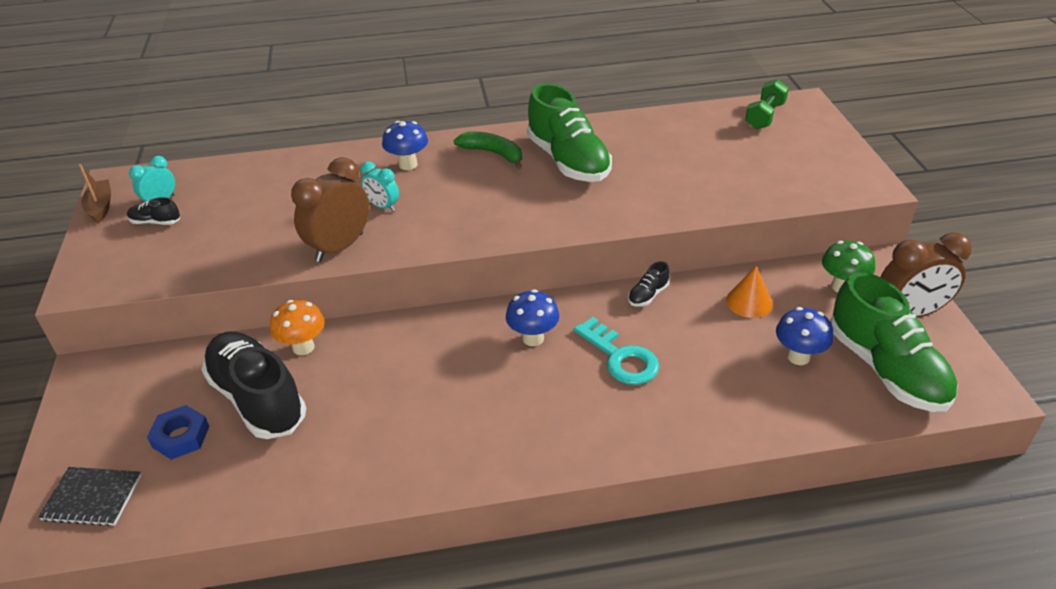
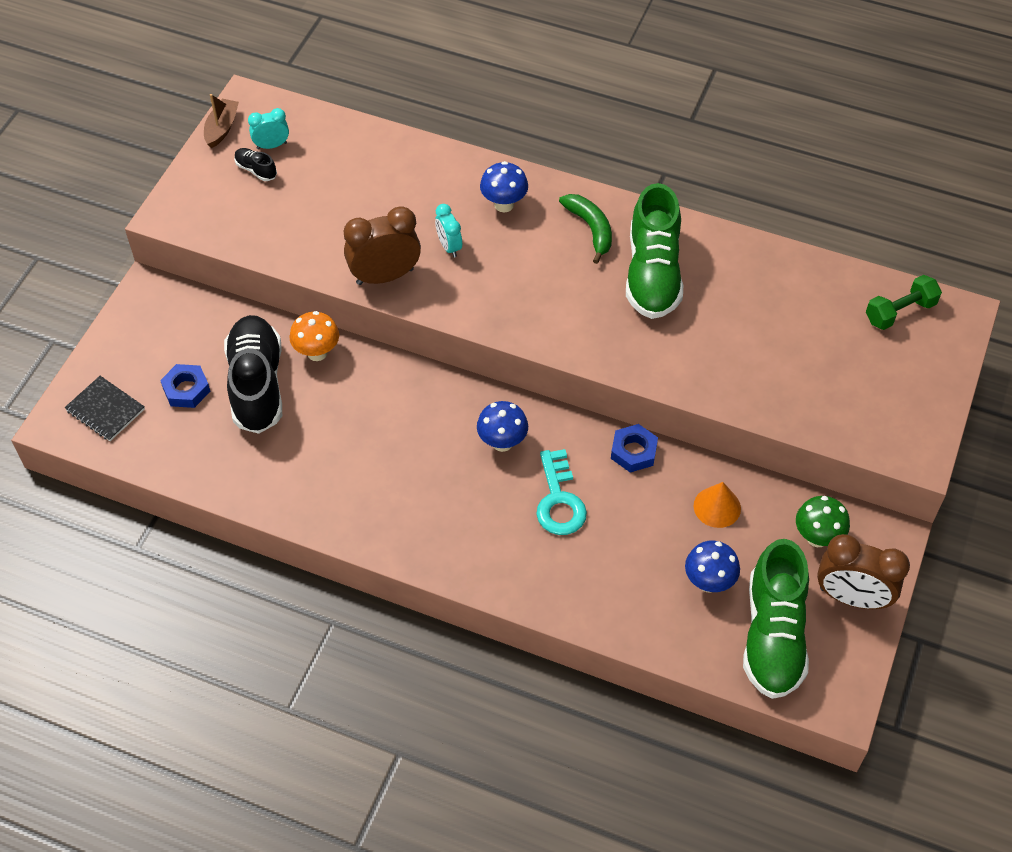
camera: 30 degrees right, 15 degrees up
(648, 295) = (633, 451): black shoe -> blue nut

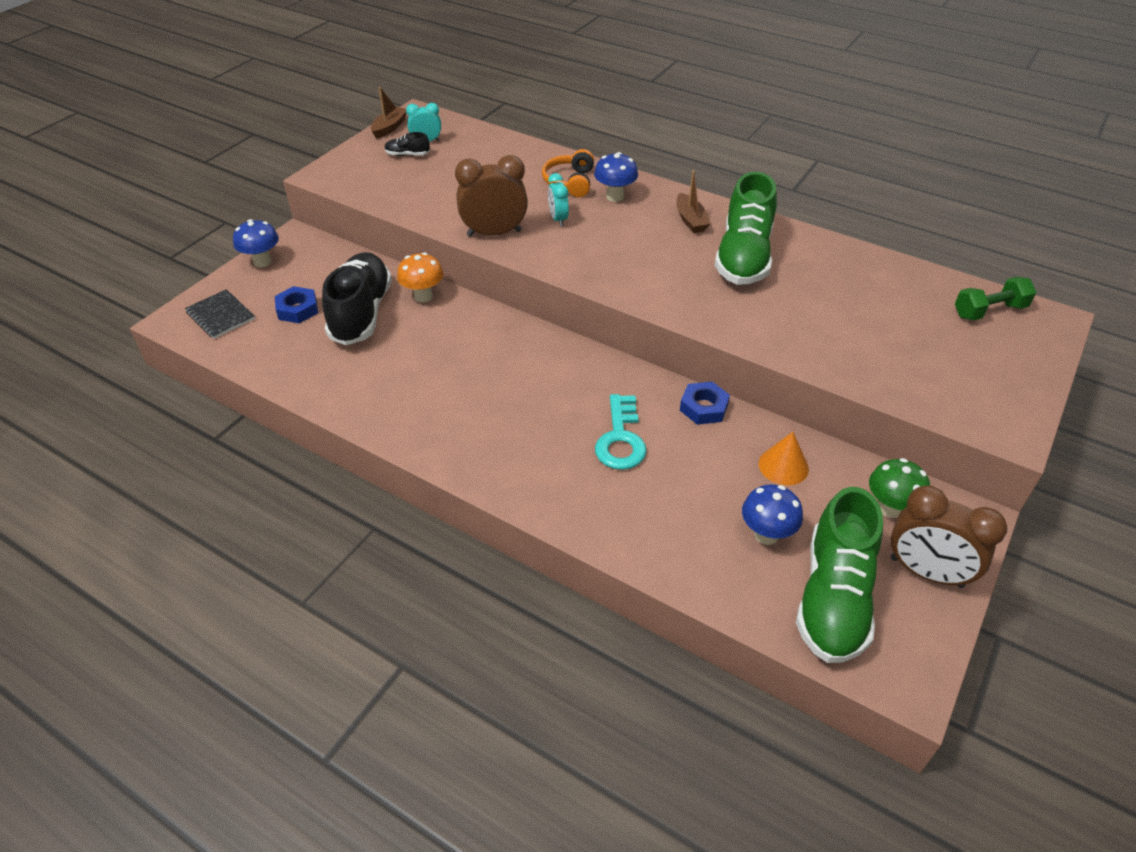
camera: 10 degrees right, 10 degrees down
(256, 170) = (407, 155): black shoe -> black shoe turned 45 degrees counterclockwise
(450, 189) = (570, 182): none -> orange headphones
(502, 442) = (575, 384): blue mushroom -> blue mushroom (262, 262)
(590, 229) = (690, 220): green banana -> brown boat

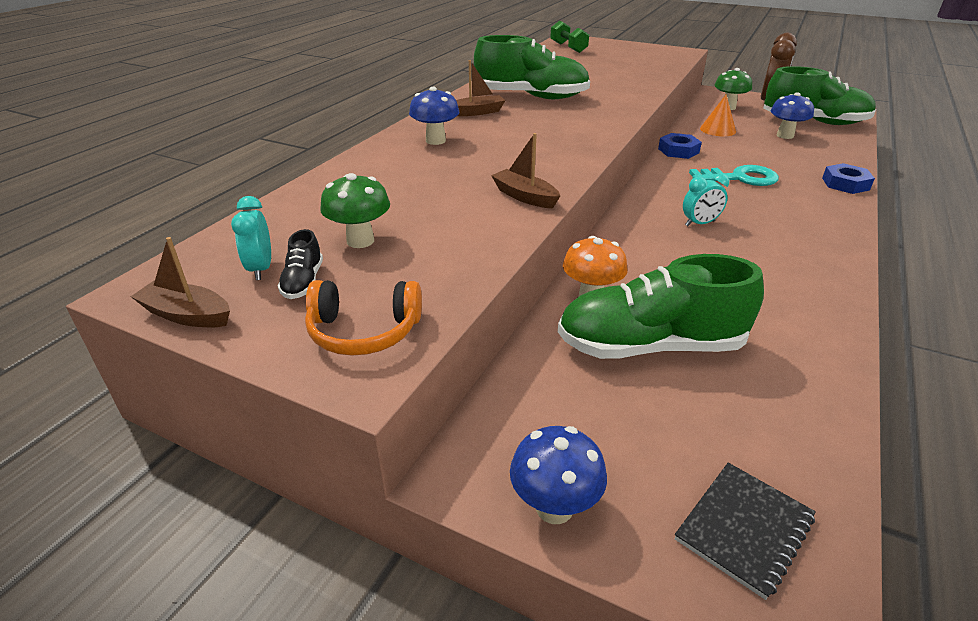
camera: 95 degrees left, 10 degrees down
(297, 309) = (673, 418): blue nut -> blue nut (845, 184)
(361, 313) = (650, 346): black shoe -> green shoe
(448, 169) = (360, 241): none -> green mushroom
(494, 233) = (525, 197): brown clock -> brown boat
(558, 219) = (486, 165): turquoise clock -> turquoise clock (700, 223)
(570, 182) = (404, 162): orange headphones -> orange headphones (364, 332)

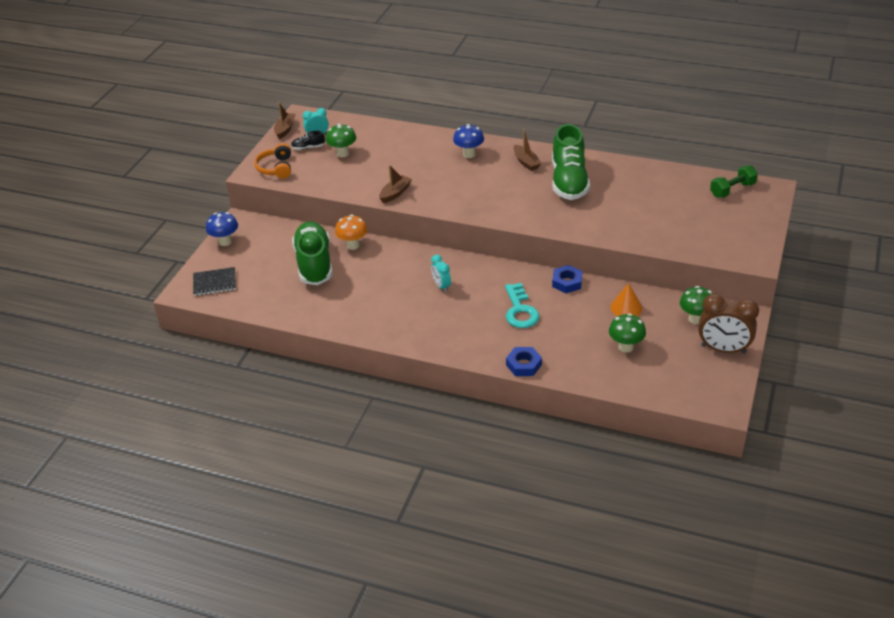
camera: 85 degrees right, 5 degrees up
(744, 529) = (215, 283): black notebook -> black notebook turned 45 degrees counterclockwise
(785, 135) = (626, 347): blue mushroom -> green mushroom
(814, 122) = (673, 372): green shoe -> none

